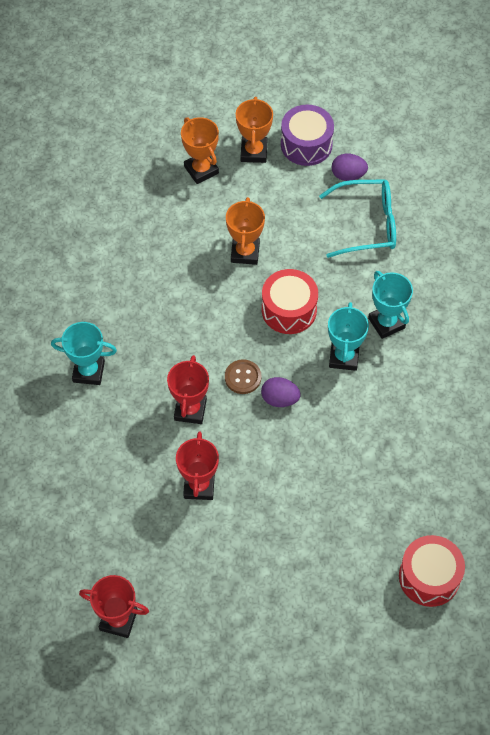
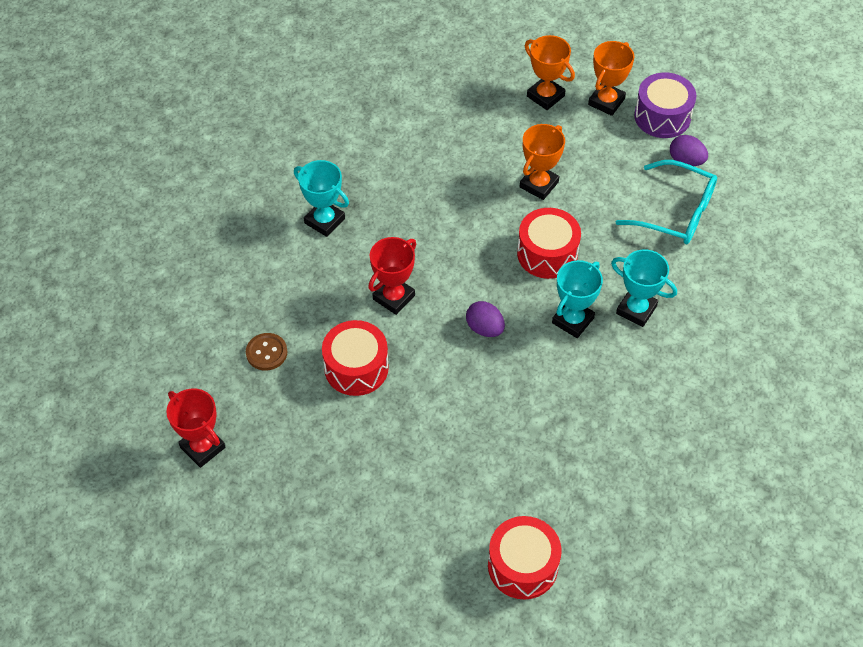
camera: 30 degrees right, 5 degrees down
(199, 486) = (356, 368): red trophy -> red drum
(201, 170) = (545, 96): orange trophy -> orange trophy turned 45 degrees counterclockwise
(243, 377) = (462, 292): brown button -> brown button (266, 352)
(386, 323) = (636, 309): turquoise trophy -> turquoise trophy turned 60 degrees counterclockwise

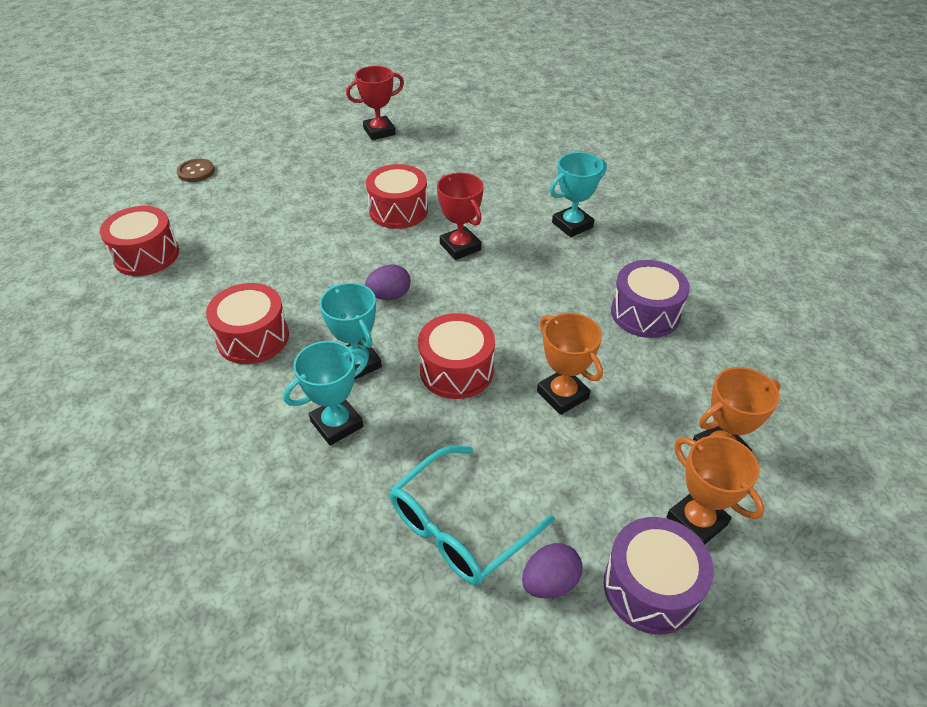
camera: 110 degrees right, 10 degrees down
(266, 352) = (443, 170): brown button -> brown button (196, 172)
(426, 151) = (645, 313): none -> purple drum
(583, 408) = (253, 338): none -> red drum

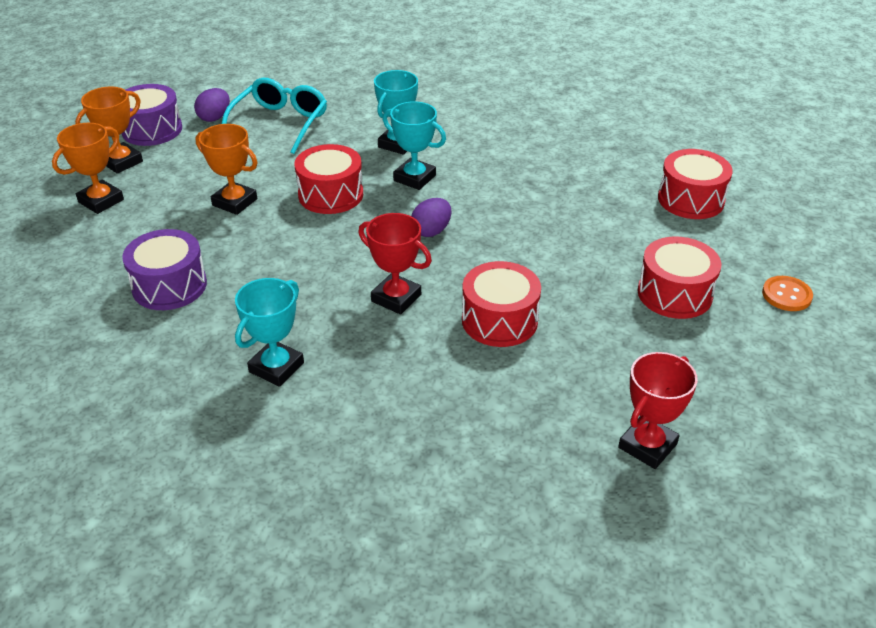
camera: 155 degrees right, 5 degrees down
(196, 172) = (786, 295): brown button -> orange button
(253, 338) = (514, 171): red drum -> red drum (674, 294)
(696, 521) = (121, 162): orange trophy -> orange trophy turned 75 degrees counterclockwise

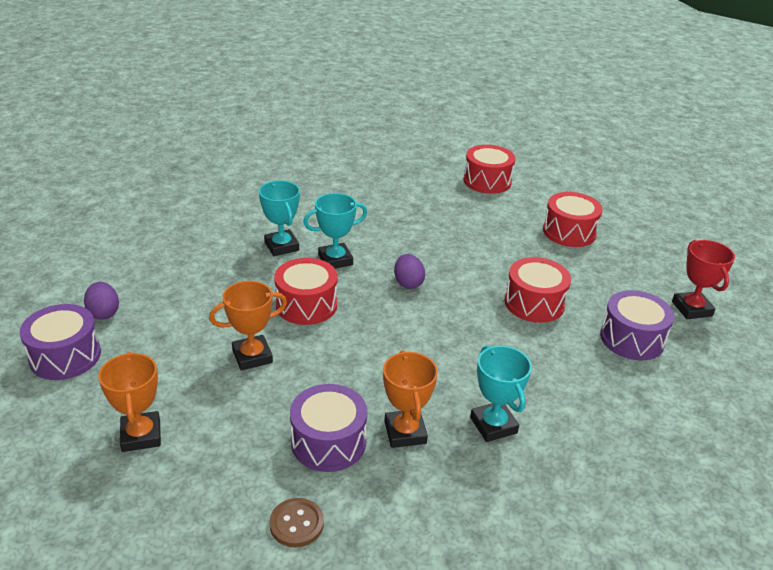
camera: 55 degrees left, 5 degrees down
(68, 312) = (296, 524): none -> brown button
(121, 162) = (92, 397): orange trophy -> orange trophy (405, 432)
(280, 123) = (168, 284): turquoise glasses -> none
(396, 298) = (468, 333): red trophy -> none
(522, 414) = (632, 339): none -> purple drum
(786, 295) = (603, 201): orange button -> none

